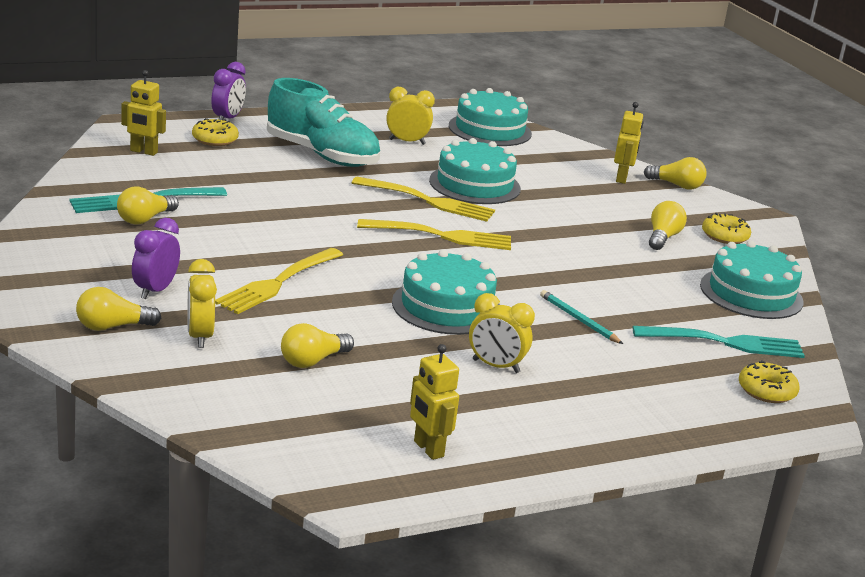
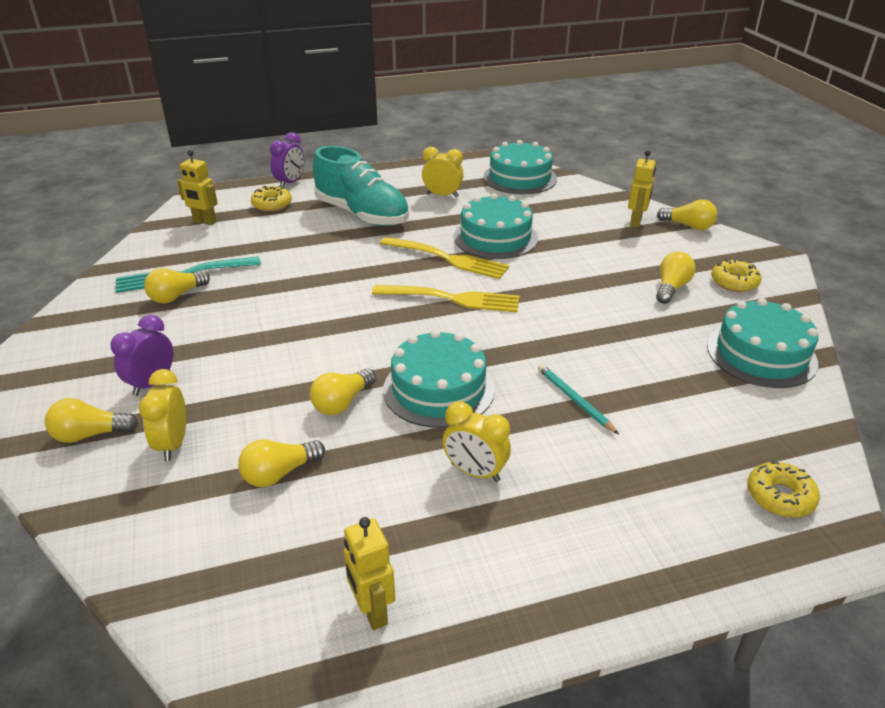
camera: 10 degrees right, 10 degrees up
(278, 282) = (276, 366): yellow fork -> none
(355, 313) = (342, 402): none -> yellow light bulb
(724, 343) = (731, 425): turquoise fork -> none

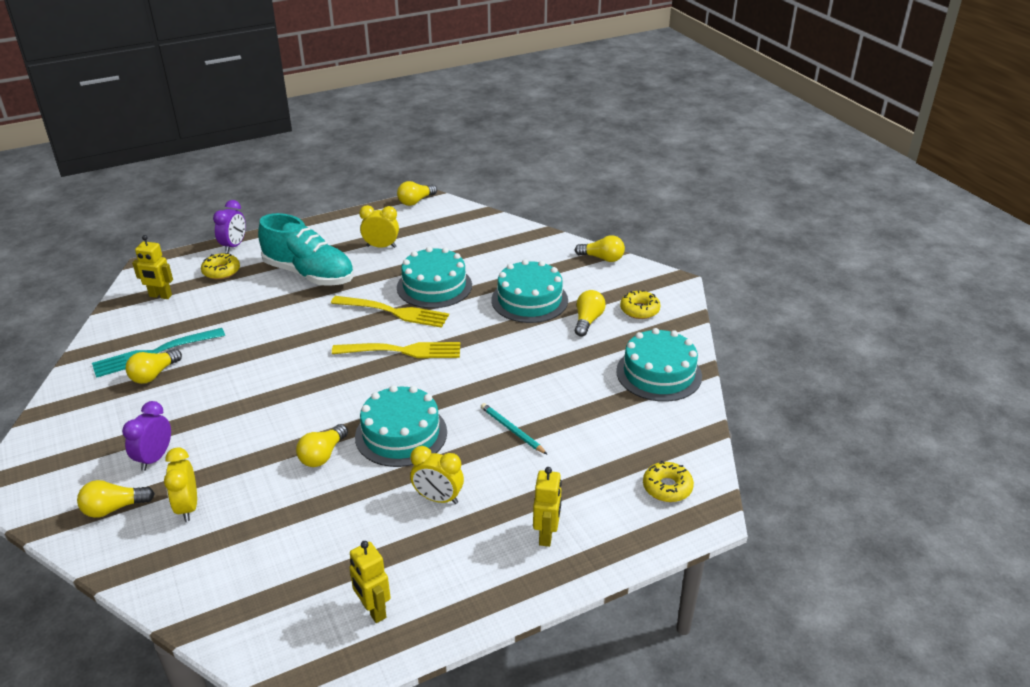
camera: 10 degrees left, 0 degrees up
(279, 473) = (282, 519): yellow light bulb -> yellow light bulb (416, 201)
(520, 178) = (451, 221): turquoise cake -> turquoise cake (529, 300)
(636, 222) = (557, 258): yellow robot -> yellow robot (546, 535)

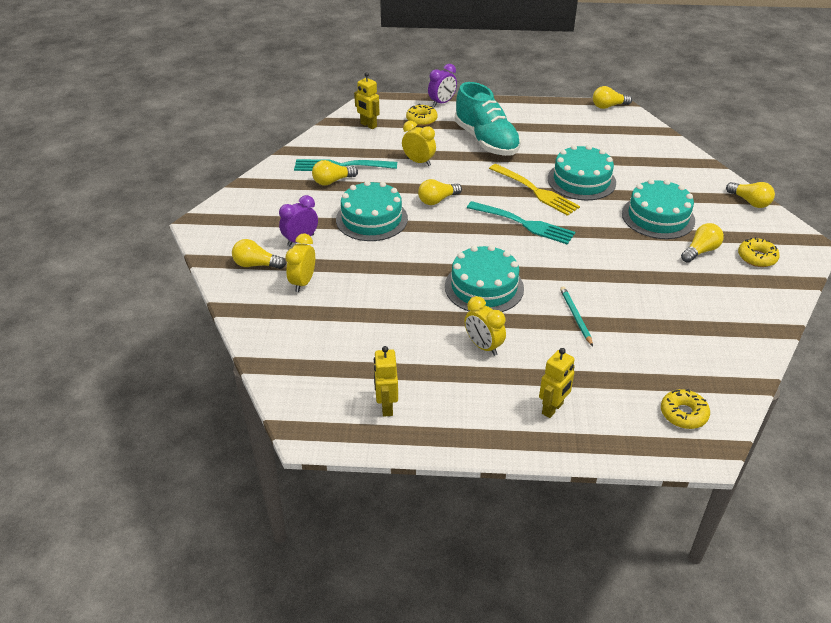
camera: 30 degrees right, 5 degrees up
(323, 455) = (416, 281): yellow light bulb -> yellow light bulb (437, 200)
(381, 246) = (556, 135): yellow clock -> yellow clock (418, 162)
(401, 351) = (523, 223): yellow fork -> turquoise fork
(659, 373) = (739, 317): turquoise cake -> turquoise cake (371, 219)

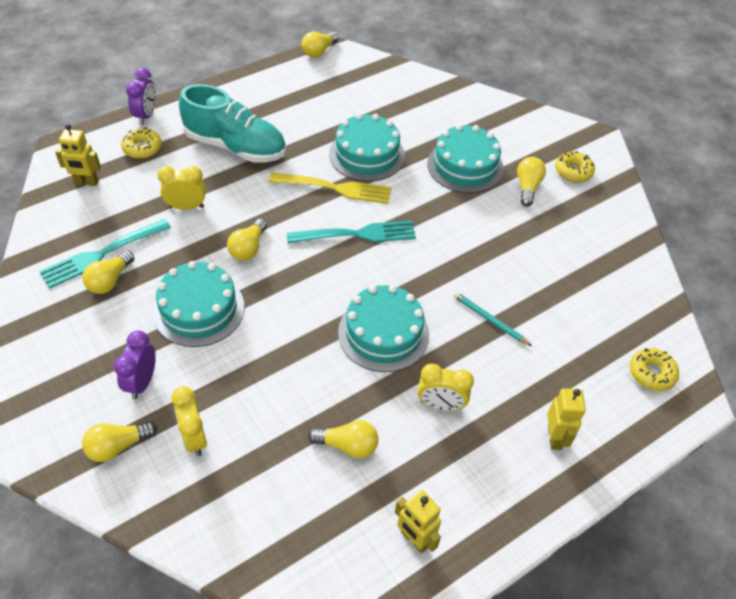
camera: 40 degrees left, 10 degrees up
(750, 202) = (522, 112): yellow light bulb -> yellow light bulb (347, 445)

